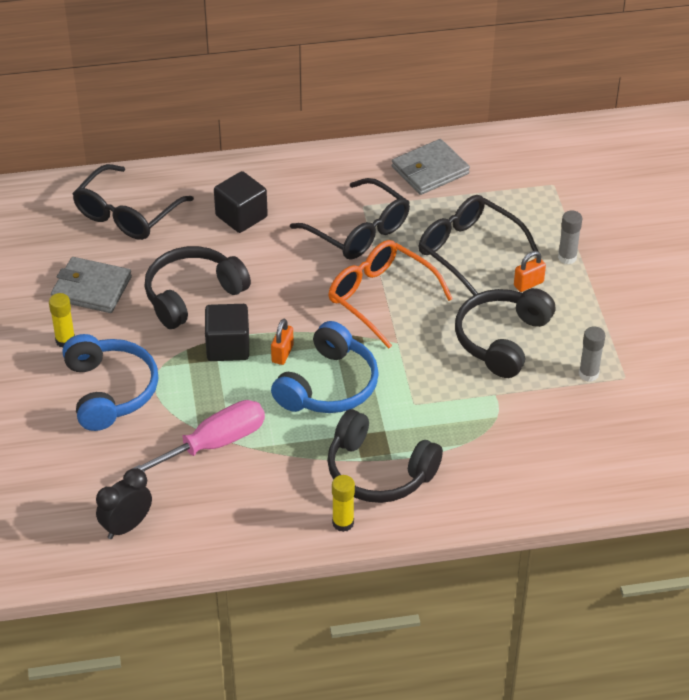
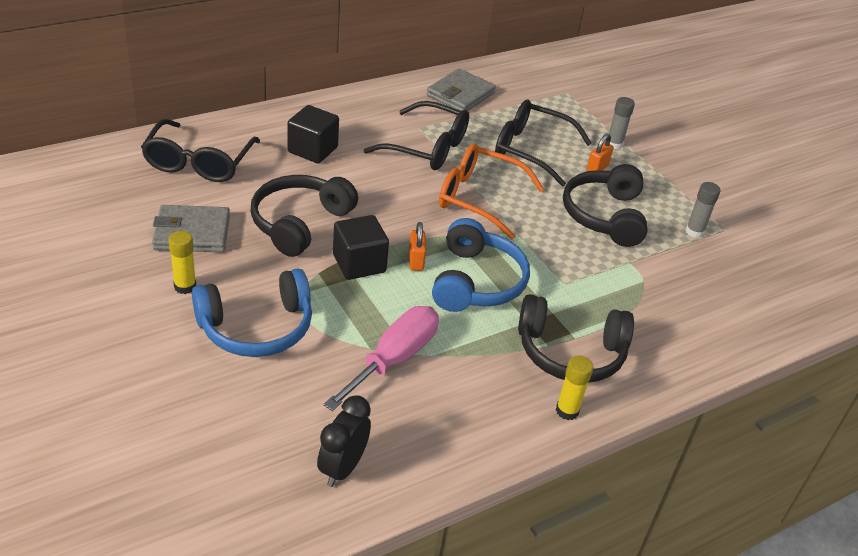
camera: 25 degrees left, 5 degrees down
(110, 391) = (257, 327): blue headphones -> blue headphones turned 105 degrees clockwise

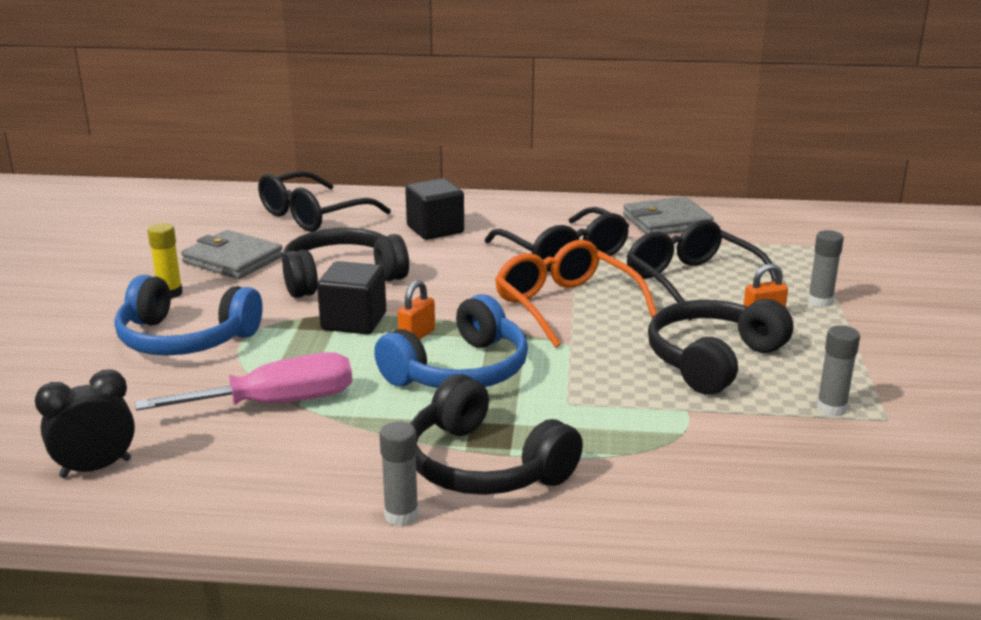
camera: 40 degrees right, 15 degrees down
(567, 411) = (401, 515): yellow glue stick -> grey glue stick

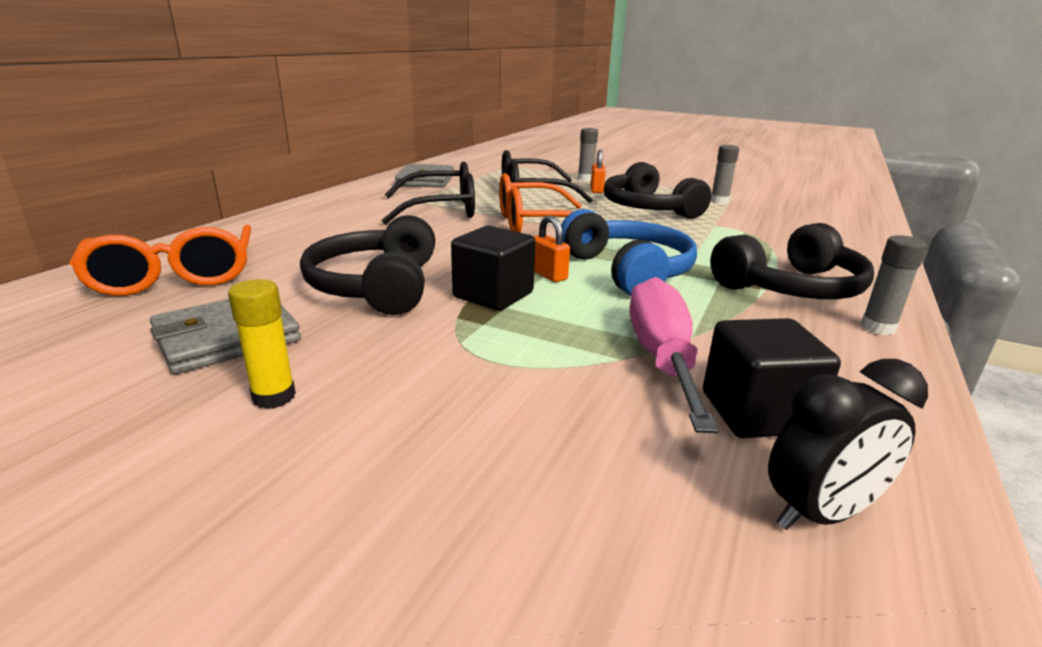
camera: 70 degrees left, 0 degrees up
(96, 468) = (820, 514): black clock -> black clock turned 105 degrees counterclockwise
(185, 339) = (447, 399): blue headphones -> none
(312, 216) = (175, 276): black glasses -> orange glasses
(435, 230) = (322, 235): black cube -> black cube (756, 412)

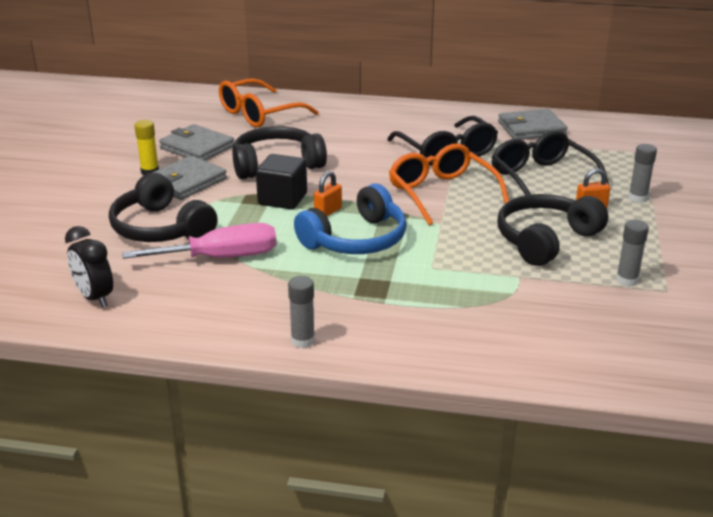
camera: 75 degrees right, 5 degrees up
(363, 361) = (186, 182): none -> grey wallet
(756, 412) = (170, 286): black cube -> none
(791, 287) = (365, 309): black headphones -> black headphones (161, 228)

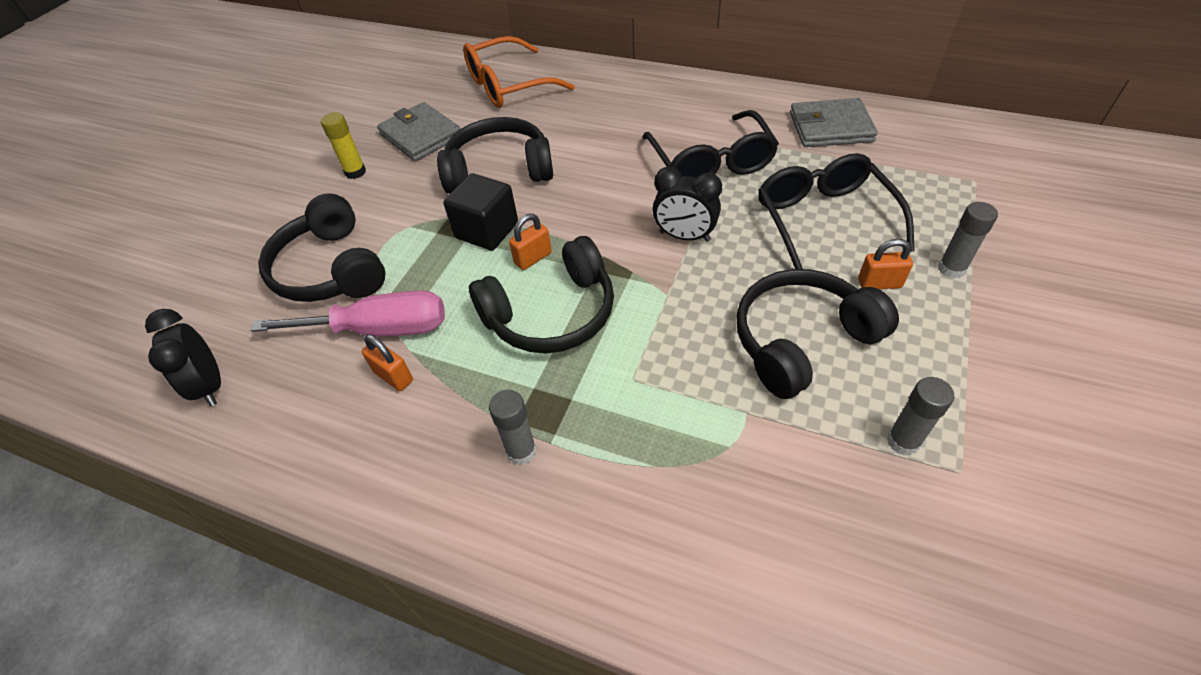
camera: 15 degrees right, 20 degrees up
(186, 182) = (389, 191): grey wallet -> none
(246, 281) = (393, 376): none -> orange padlock
(303, 341) = (421, 507): grey glue stick -> grey glue stick (521, 451)
(356, 240) = (551, 314): blue headphones -> black headphones
(441, 193) = (684, 236): orange glasses -> black clock

